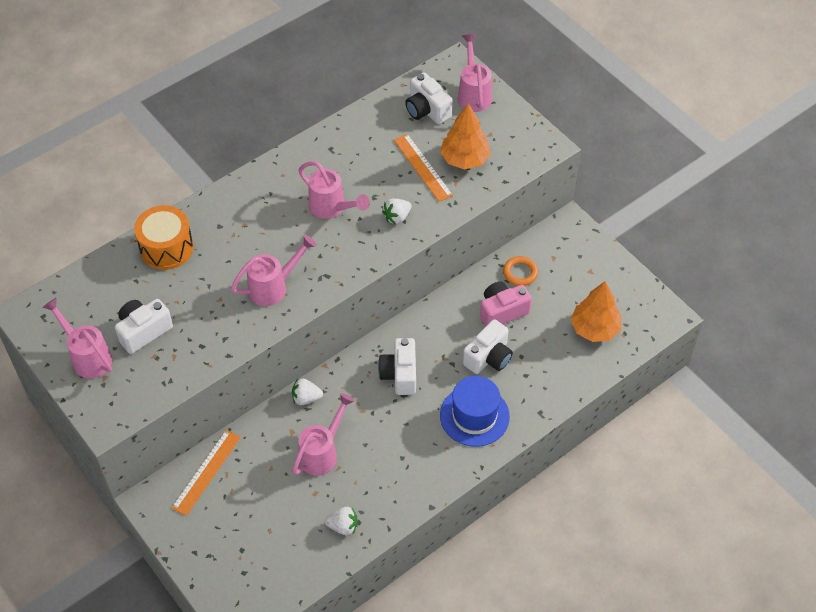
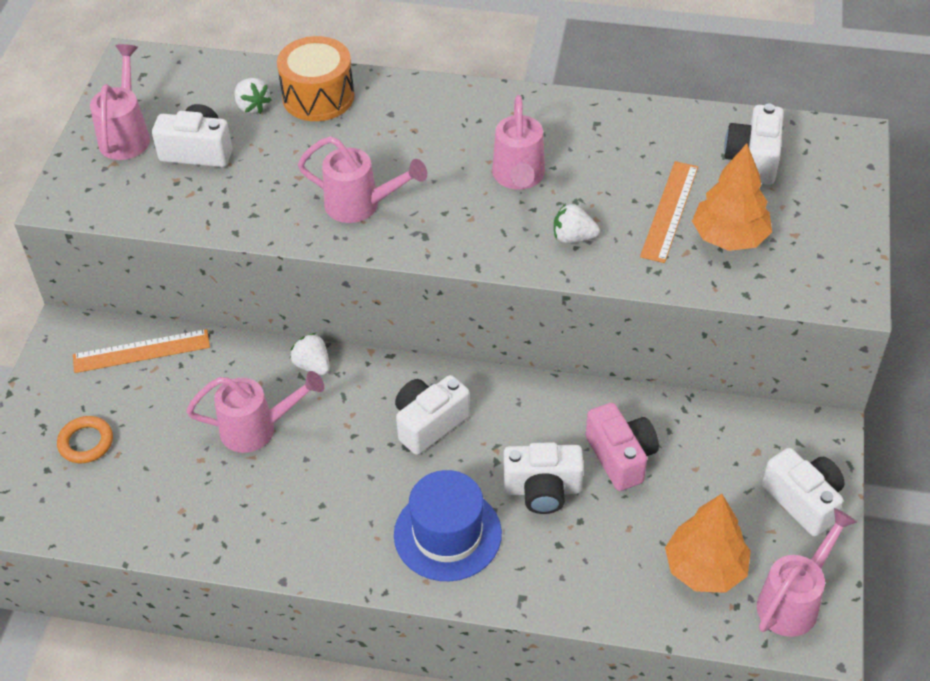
camera: 50 degrees right, 5 degrees down
(343, 526) = (181, 515): white strawberry -> white strawberry (252, 107)
(473, 93) = (832, 180): pink watering can -> pink watering can (794, 600)
(502, 311) = (621, 457): pink camera -> pink camera turned 45 degrees clockwise
(520, 273) = (695, 435): orange ring -> orange ring (86, 442)
(596, 263) = (803, 501): none -> white camera

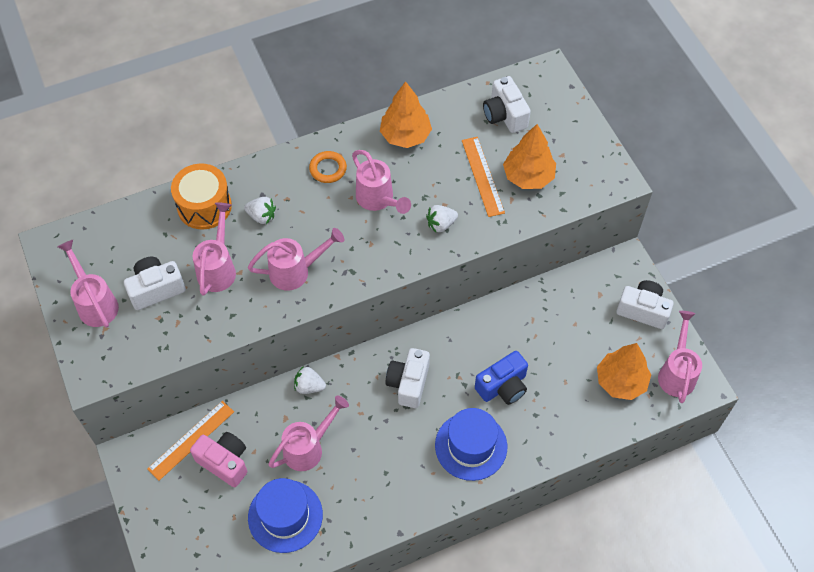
camera: 35 degrees left, 10 degrees up
(86, 442) = (207, 521): orange ring -> orange ring (328, 169)
(172, 485) = (285, 516): none -> blue hat
(252, 107) = (165, 236): white strawberry -> white strawberry (262, 216)
(280, 162) = (218, 268): none -> pink watering can
(542, 489) = (503, 386): white camera -> blue camera
(608, 128) = (405, 136): none -> orange tree
(621, 457) = (531, 340): pink camera -> pink camera (224, 462)

